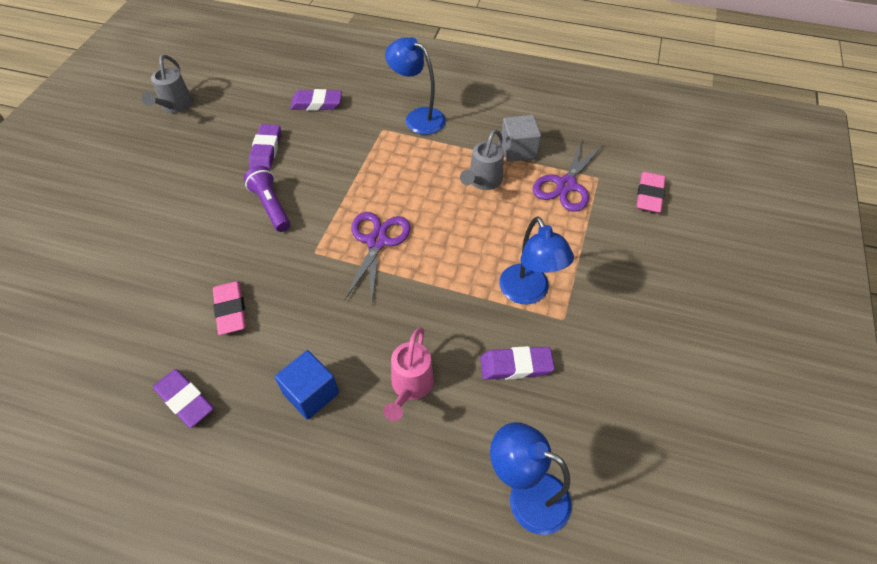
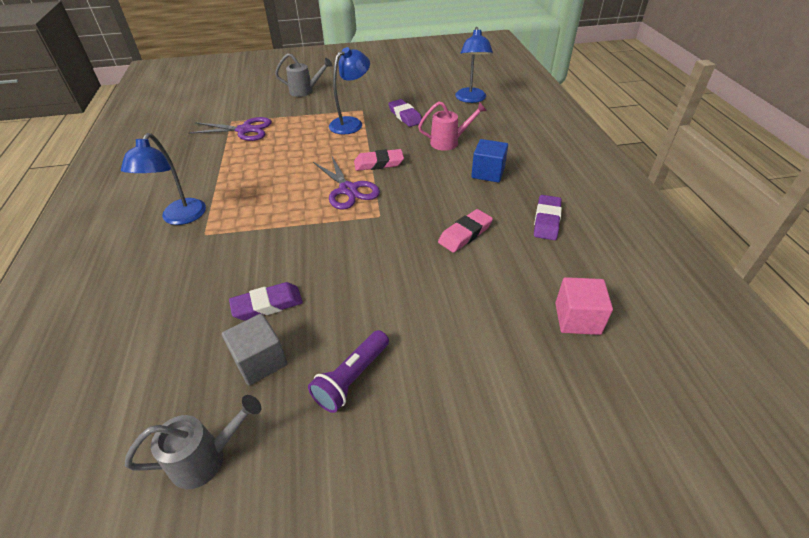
camera: 115 degrees left, 10 degrees down
(67, 337) = (577, 318): none -> pink cube
(271, 206) = (345, 263): purple flashlight -> purple flashlight (352, 378)
(316, 103) = (170, 299): purple eraser -> none
(377, 242) = (348, 190): purple scissors -> purple scissors turned 105 degrees counterclockwise
(483, 181) = (256, 162): grey watering can -> grey watering can (305, 91)
(518, 150) = (211, 156): grey cube -> grey cube (260, 361)
(649, 195) = (242, 102): pink eraser -> pink eraser (379, 163)

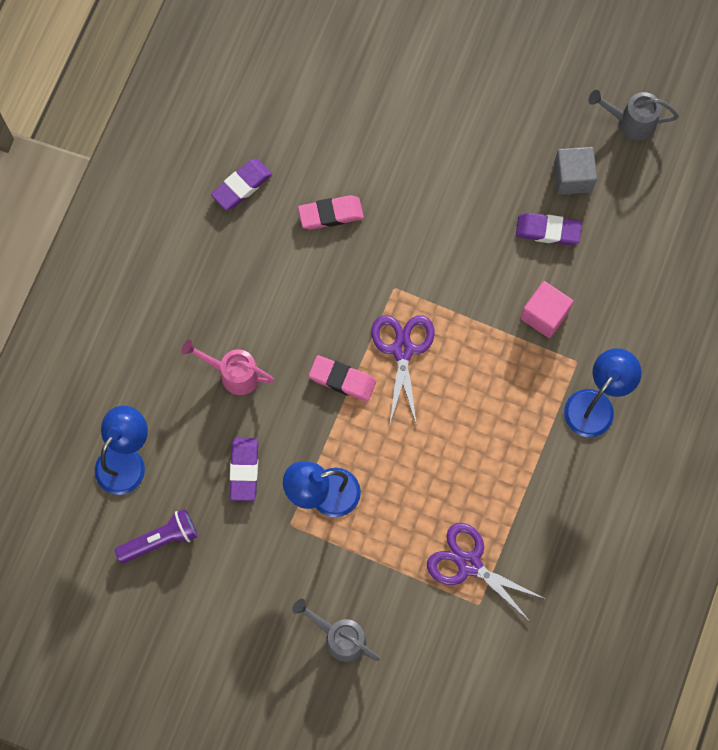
camera: 150 degrees left, 30 degrees up
(352, 378) = (513, 126): purple flashlight -> purple flashlight (160, 540)
(488, 173) = (236, 289): blue cube -> none
(577, 318) = (315, 78): pink cube -> pink cube (544, 315)

